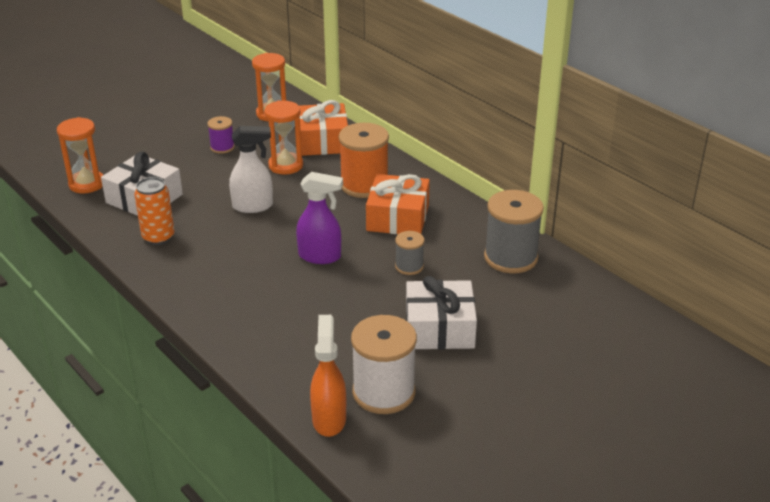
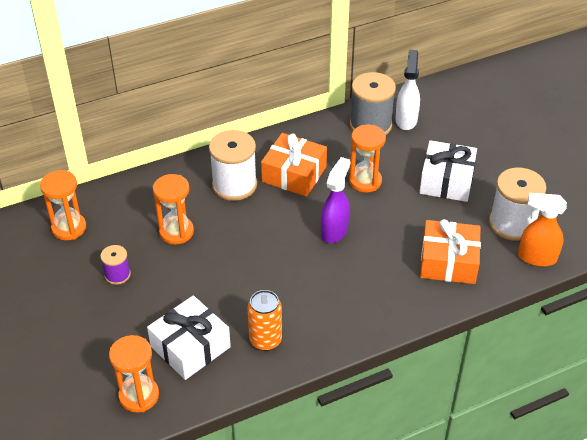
camera: 75 degrees left, 10 degrees up
(253, 206) = (239, 264): white spray bottle -> white spray bottle (406, 120)
(322, 141) = (144, 199): orange gift -> orange gift (448, 261)
(364, 185) = (234, 185): orange spool -> white spool
(409, 266) = (365, 181): grey spool -> orange hourglass

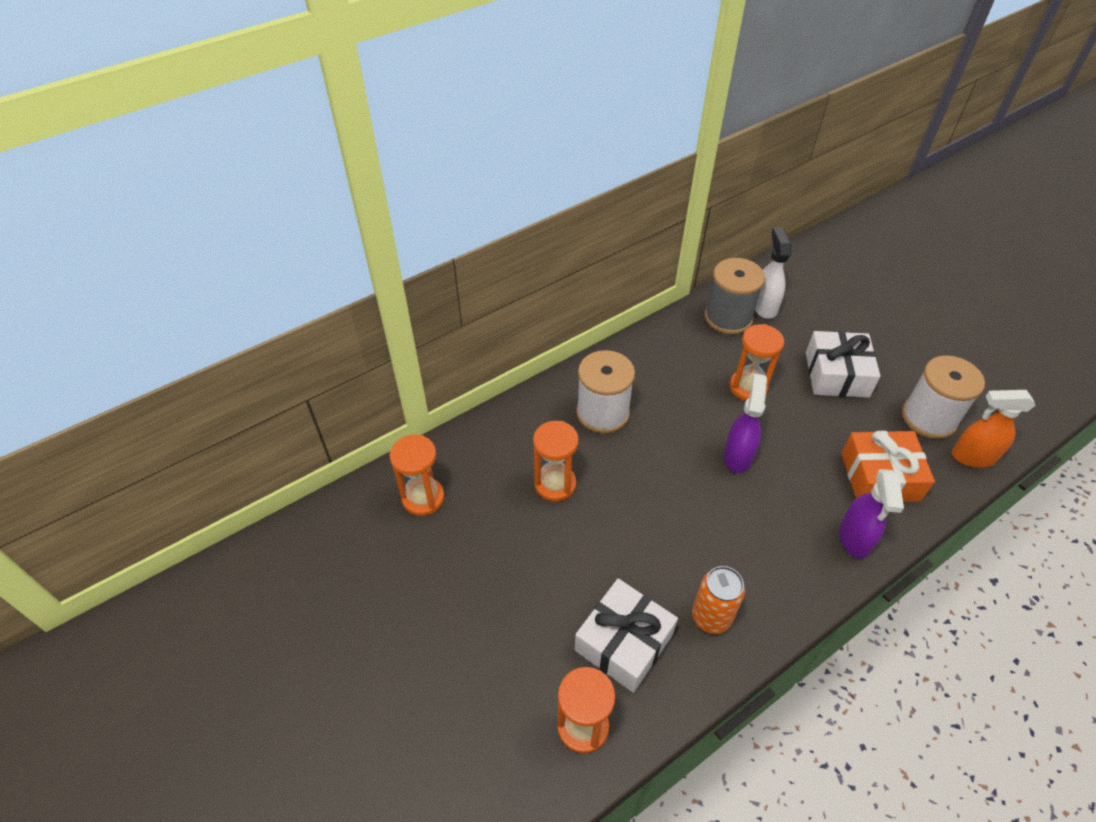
camera: 10 degrees left, 5 degrees up
(117, 275) = (502, 554): purple spool -> none
(294, 174) = (665, 389): orange gift -> none
(406, 303) = (854, 539): none -> purple spray bottle

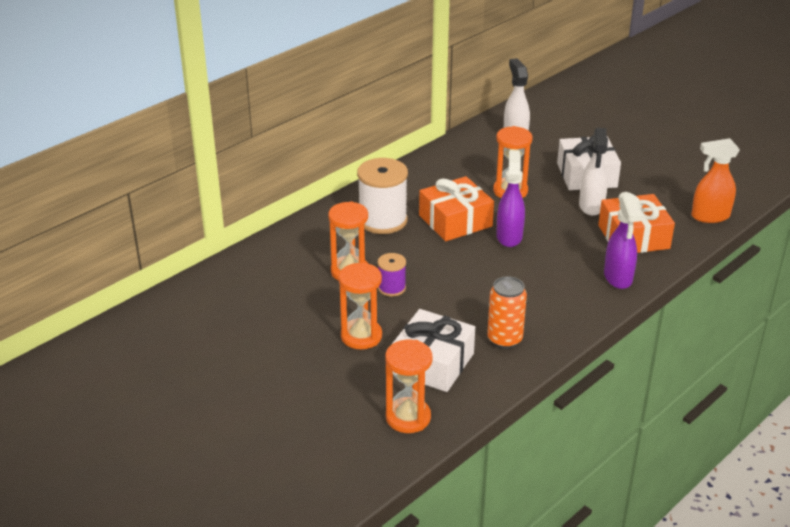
camera: 10 degrees left, 15 degrees down
(423, 498) = (230, 293): orange hourglass -> orange hourglass (361, 336)
(596, 516) = (391, 288): none -> purple spool
(681, 424) = (455, 221): none -> orange gift
(728, 317) = (484, 146): grey spool -> none
(836, 422) = (591, 206): none -> white spray bottle
(928, 418) = (669, 195): white spool -> none

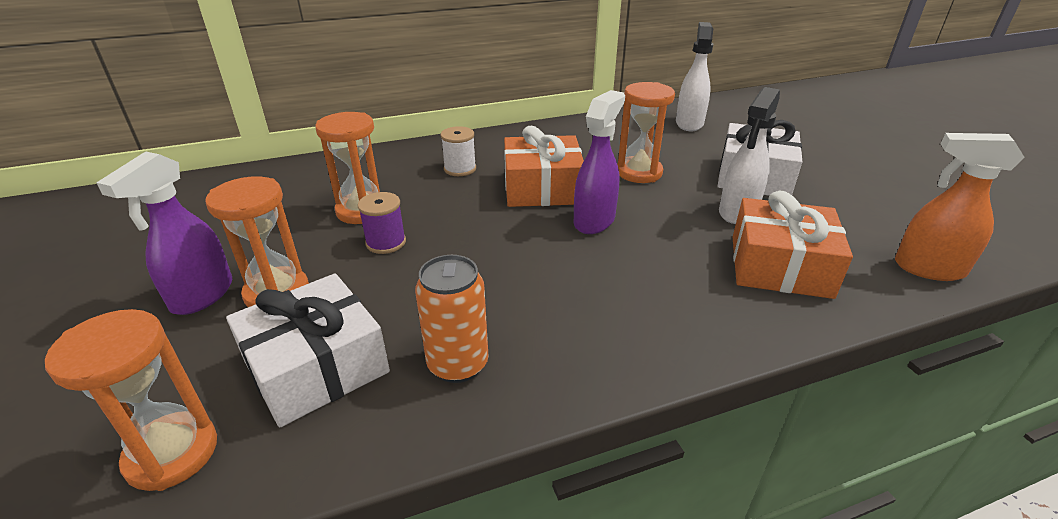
camera: 25 degrees right, 0 degrees up
(382, 220) = (460, 169): white spool -> white spool, size x0.53
(618, 278) = (718, 320): purple spray bottle -> purple spray bottle (202, 296)

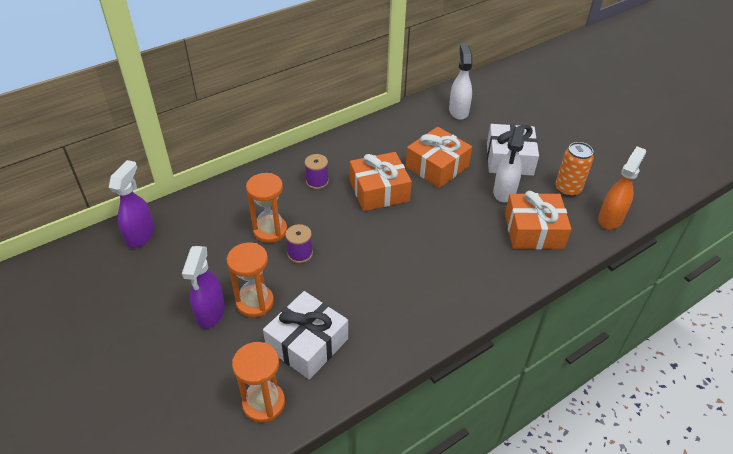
camera: 15 degrees left, 10 degrees up
(458, 364) = (381, 327): orange can -> orange can (567, 189)
(460, 169) = (317, 181): white spool -> purple spool
(594, 221) = (421, 214): purple spray bottle -> purple spray bottle (141, 235)
(639, 172) = (437, 166): orange hourglass -> orange gift
(927, 268) = (610, 218): orange spray bottle -> orange spray bottle turned 120 degrees clockwise

